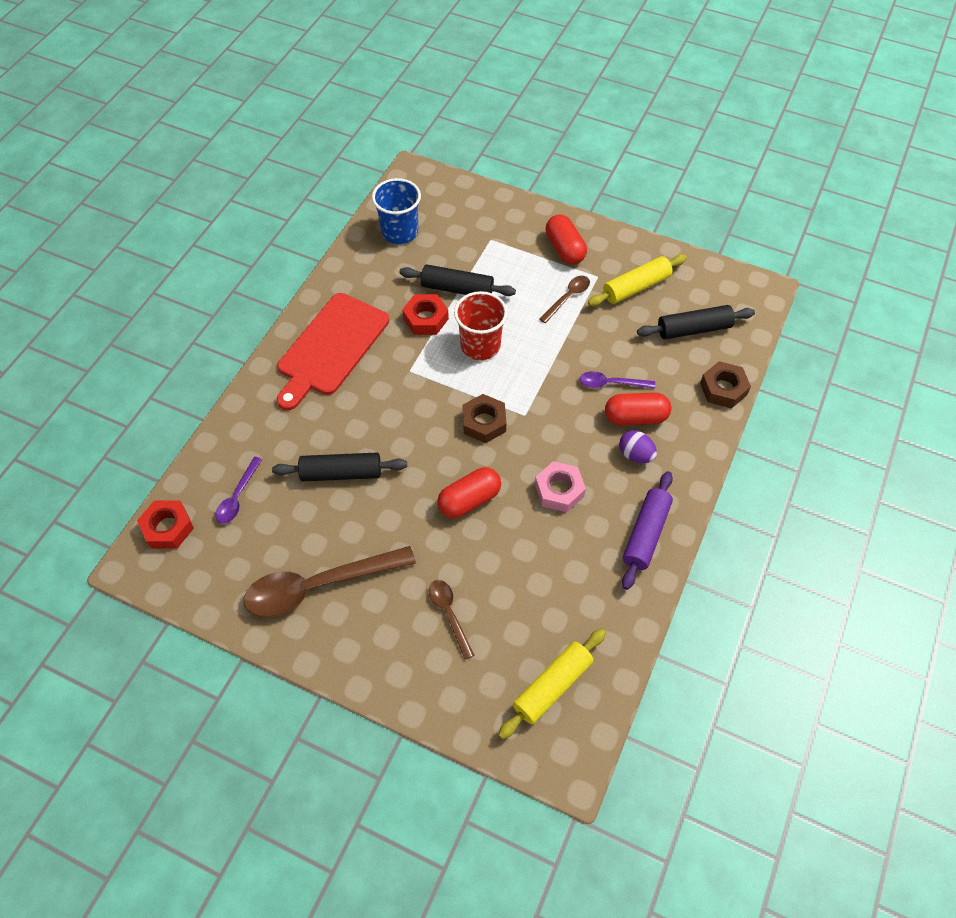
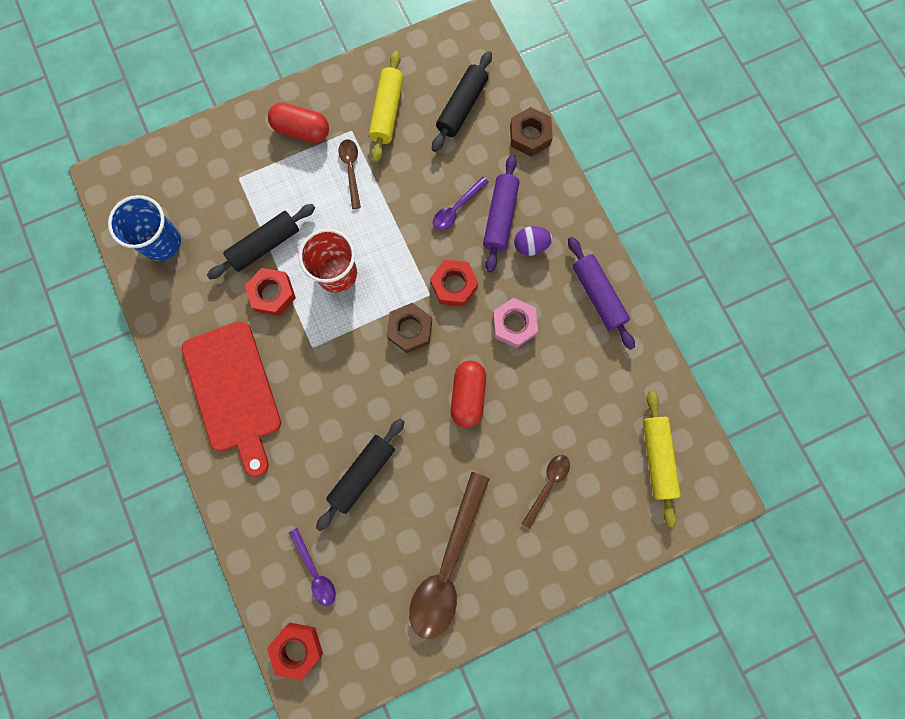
camera: 50 degrees left, 20 degrees up
(449, 614) = (547, 485): brown spoon -> brown spoon turned 105 degrees clockwise
(548, 426) = (454, 285): none -> red nut
(635, 417) = (500, 217): red capsule -> purple rolling pin

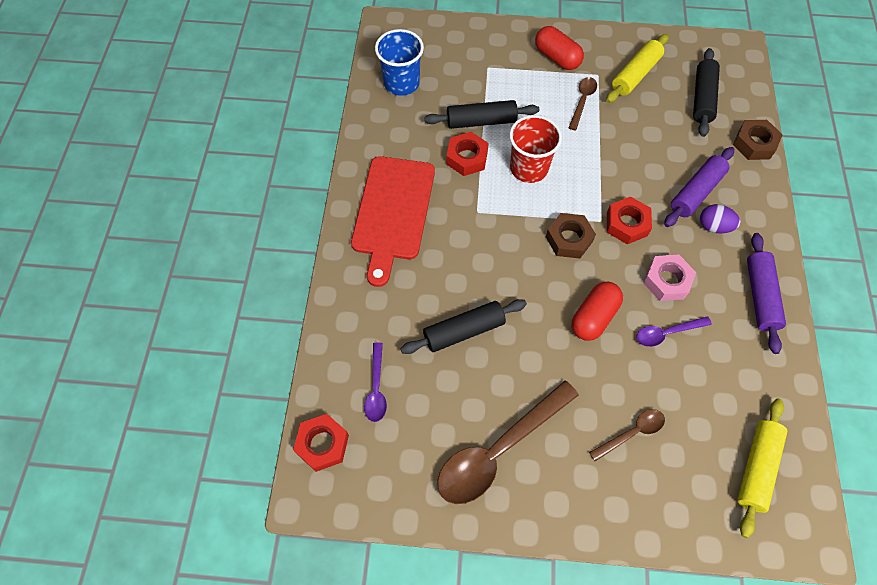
camera: 30 degrees right, 15 degrees down
(456, 208) = (659, 168): purple spoon -> purple spoon (666, 333)
(462, 107) = (702, 98): black rolling pin -> black rolling pin turned 45 degrees counterclockwise

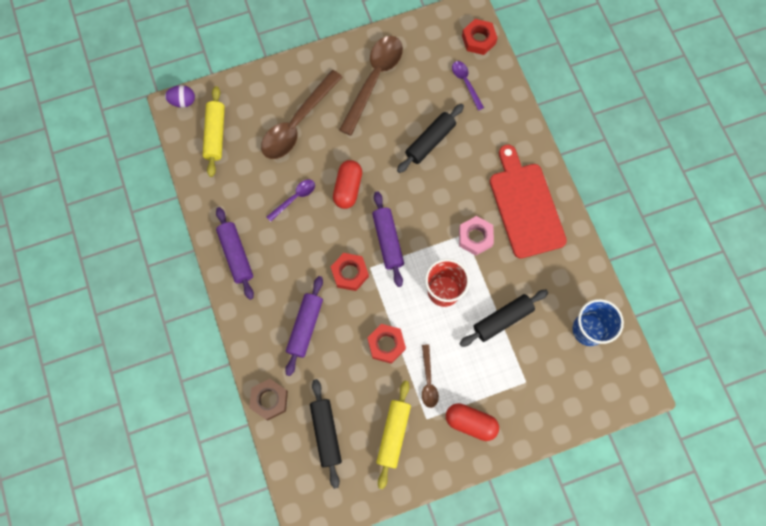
camera: 155 degrees right, 10 degrees up
(467, 158) = (496, 278): red nut -> red nut (386, 344)
(569, 239) = (388, 241): brown nut -> purple rolling pin
(632, 433) = (297, 123): brown spoon -> brown spoon, size x2.01
(667, 281) = (306, 238): pink nut -> pink nut (475, 237)
(714, 226) = (283, 300): purple egg -> purple egg (183, 101)

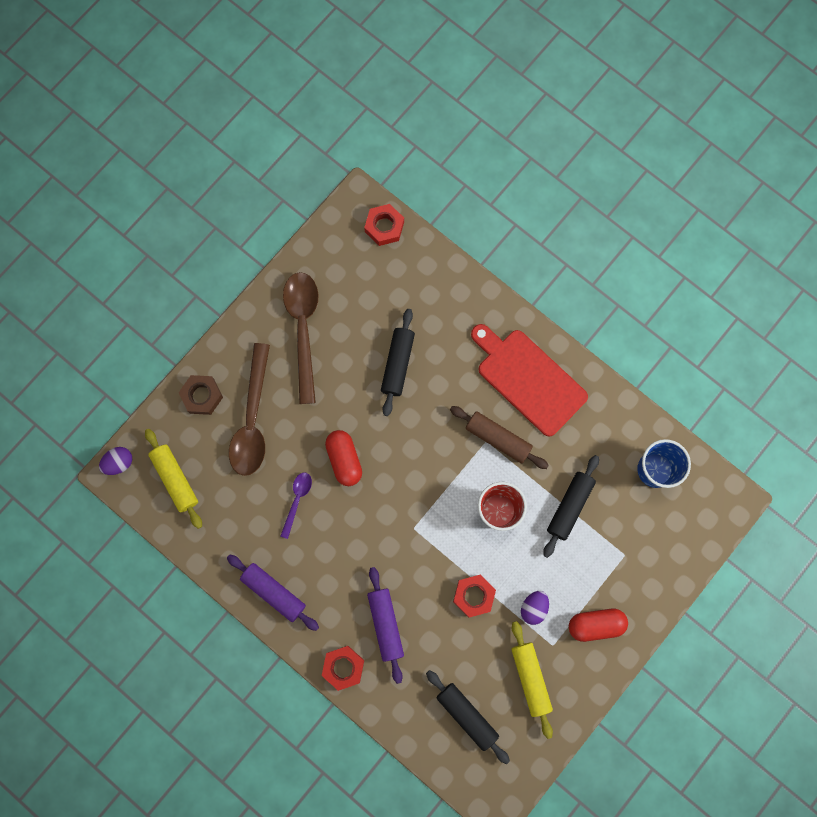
camera: 30 degrees left, 5 degrees up
(269, 400) = (394, 716): brown nut -> brown nut (202, 396)
(350, 273) = (397, 545): red nut -> red nut (343, 667)
(388, 241) = (415, 491): purple rolling pin -> none
(428, 381) = (533, 607): brown spoon -> purple egg
(466, 83) = (398, 281): purple spoon -> none
(475, 237) = (498, 439): pink nut -> brown rolling pin

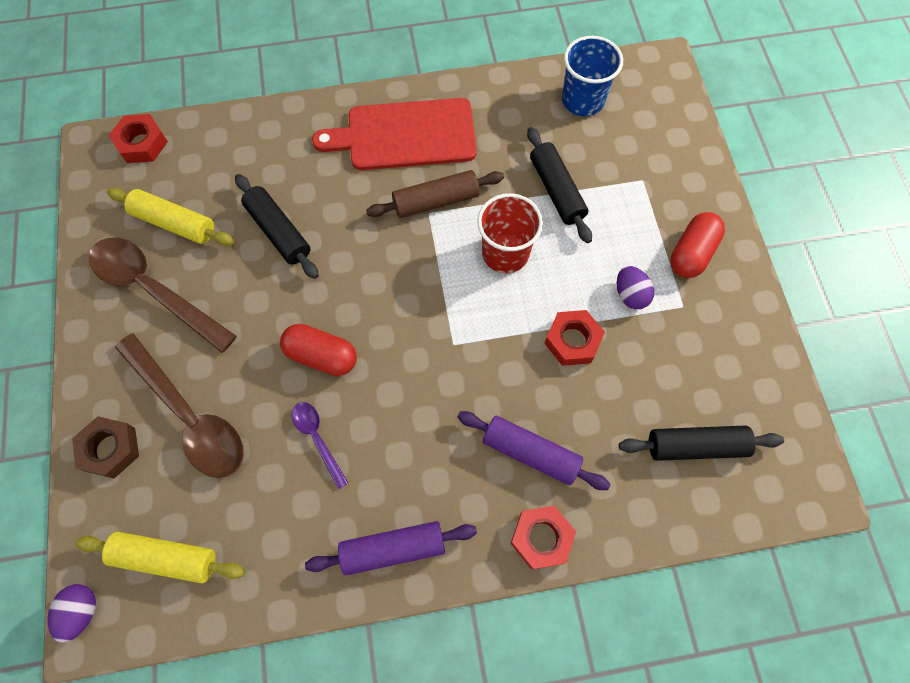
camera: 50 degrees left, 10 degrees down
(530, 678) = (702, 352): yellow rolling pin -> yellow rolling pin (174, 223)

